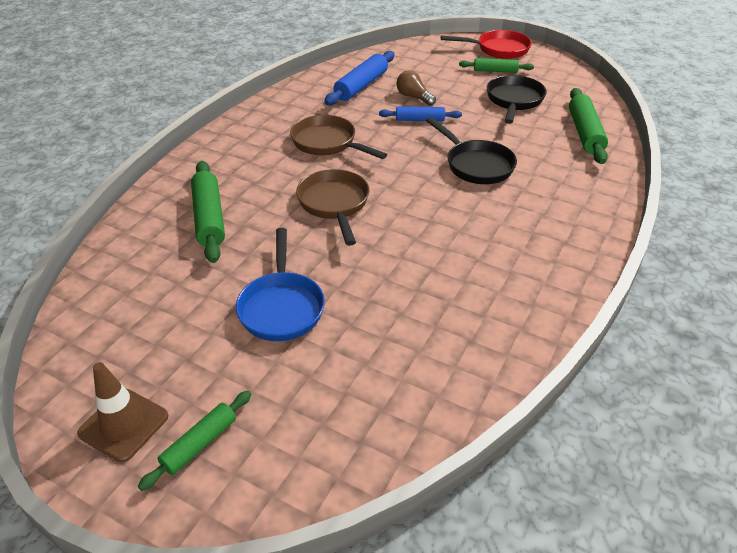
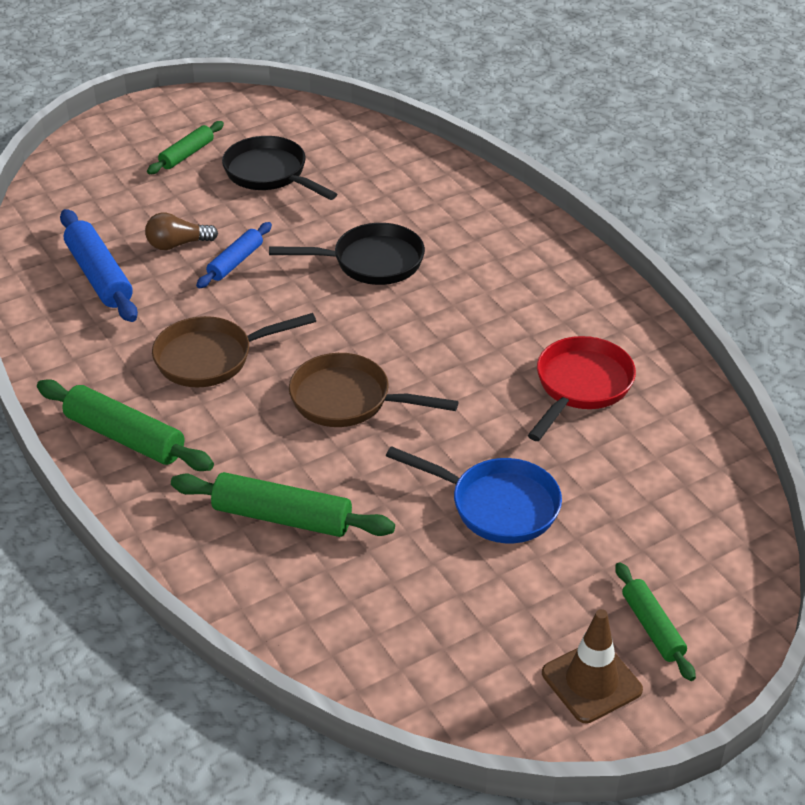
camera: 60 degrees left, 0 degrees up
(498, 49) = (137, 127): red pan -> red pan (580, 386)
(585, 133) = (384, 159): green rolling pin -> green rolling pin (125, 437)

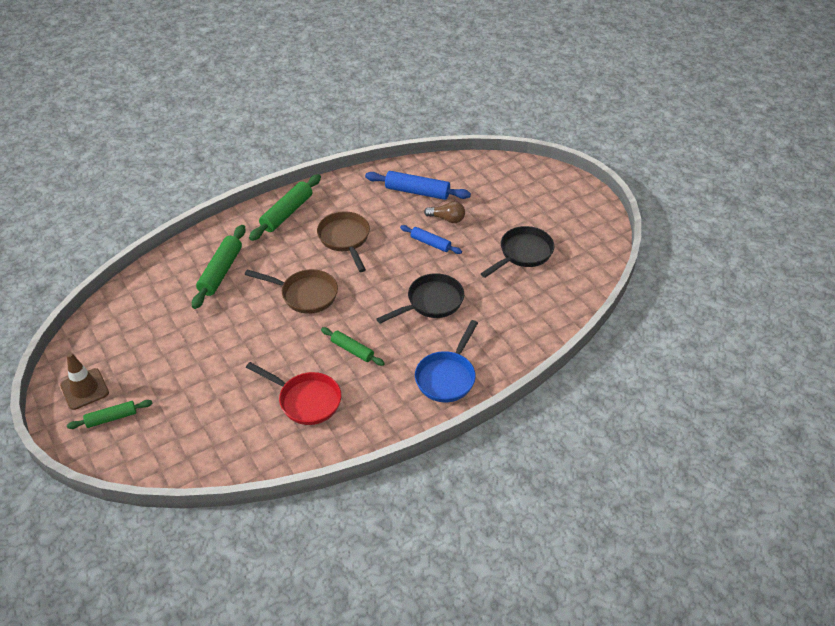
camera: 90 degrees right, 5 degrees up
(99, 276) = (417, 192): blue rolling pin -> blue rolling pin turned 45 degrees clockwise
(177, 244) = (447, 219): brown light bulb -> brown light bulb turned 120 degrees clockwise
(187, 154) = (540, 216): green rolling pin -> green rolling pin (352, 350)
(348, 400) = (305, 294): brown pan -> brown pan turned 90 degrees clockwise
(371, 262) = (431, 302): black pan -> black pan turned 120 degrees counterclockwise
(497, 505) = (213, 356): blue pan -> blue pan (447, 377)

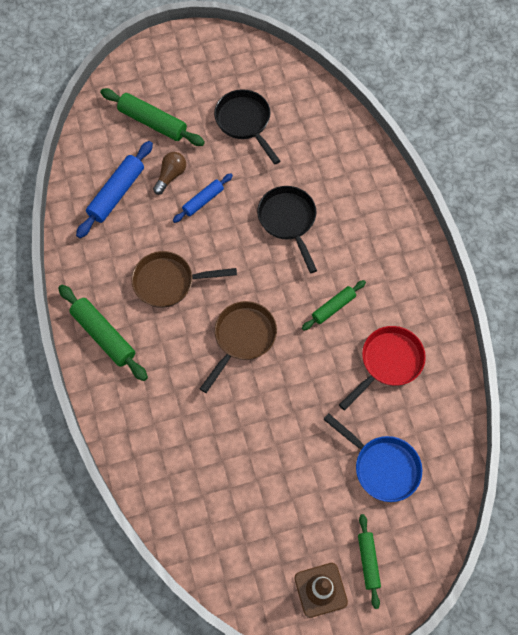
camera: 75 degrees left, 20 degrees up
(221, 272) = (179, 422): green rolling pin -> green rolling pin (153, 122)
(447, 377) = (388, 231): blue pan -> blue pan (382, 466)

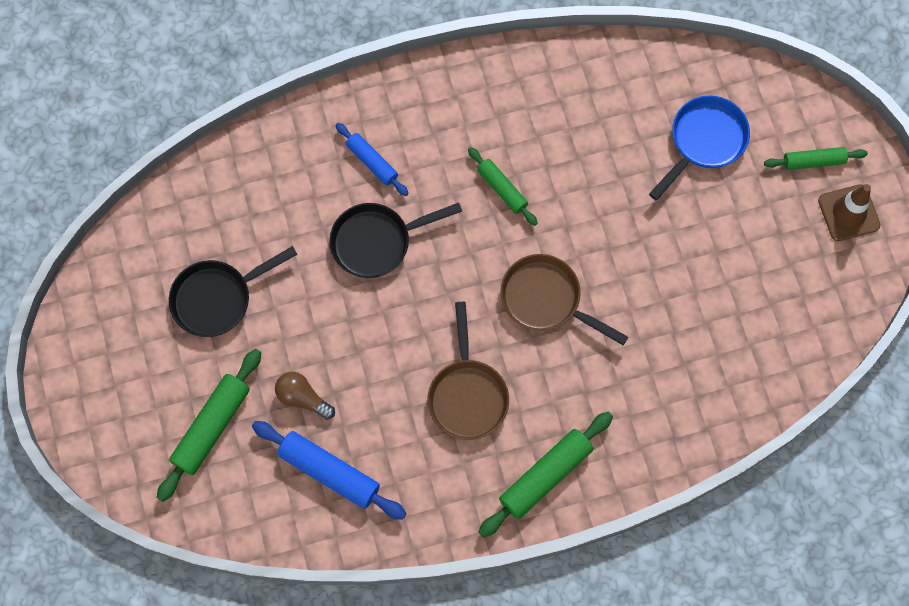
camera: 90 degrees left, 5 degrees up
(203, 201) = (343, 353): blue rolling pin -> blue rolling pin (372, 162)
(388, 363) = (575, 128): red pan -> none

